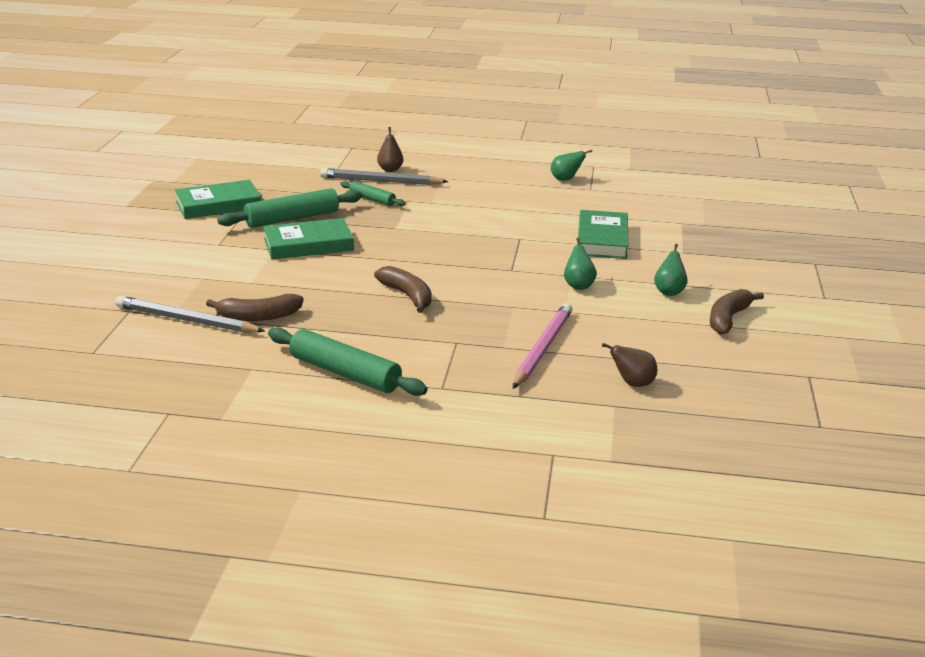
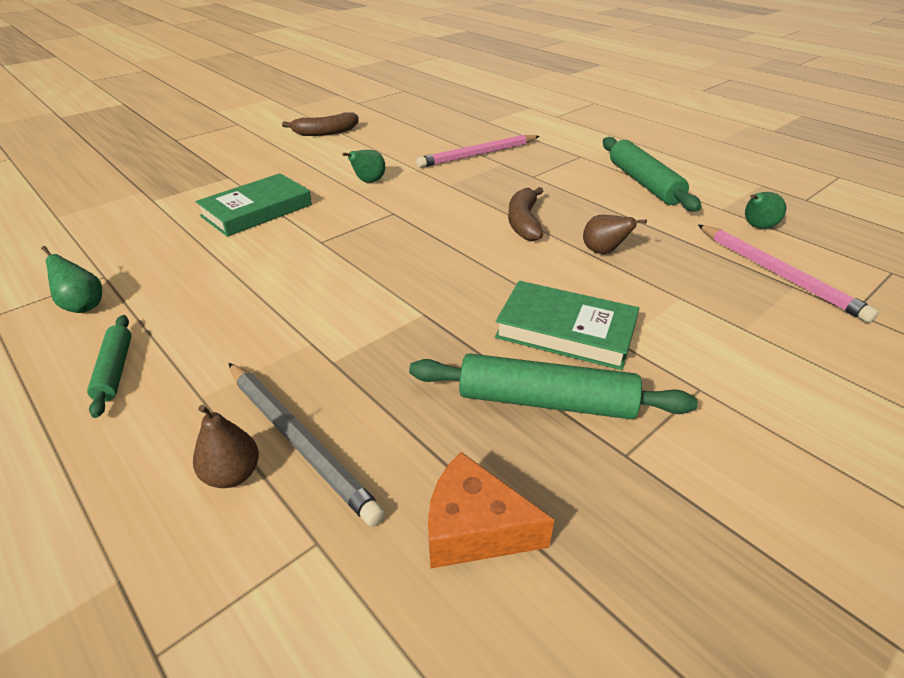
camera: 140 degrees left, 10 degrees up
(186, 320) = (778, 274): grey pencil -> pink pencil
(218, 205) = (660, 519): green book -> none
(258, 316) = (693, 252): brown banana -> none
(286, 185) = (474, 528): none -> orange cheese
(372, 199) = (377, 392): green rolling pin -> green rolling pin (115, 370)
(632, 383) = (458, 125): brown pear -> brown pear (603, 252)
(669, 291) = (317, 156): green pear -> green pear (757, 227)

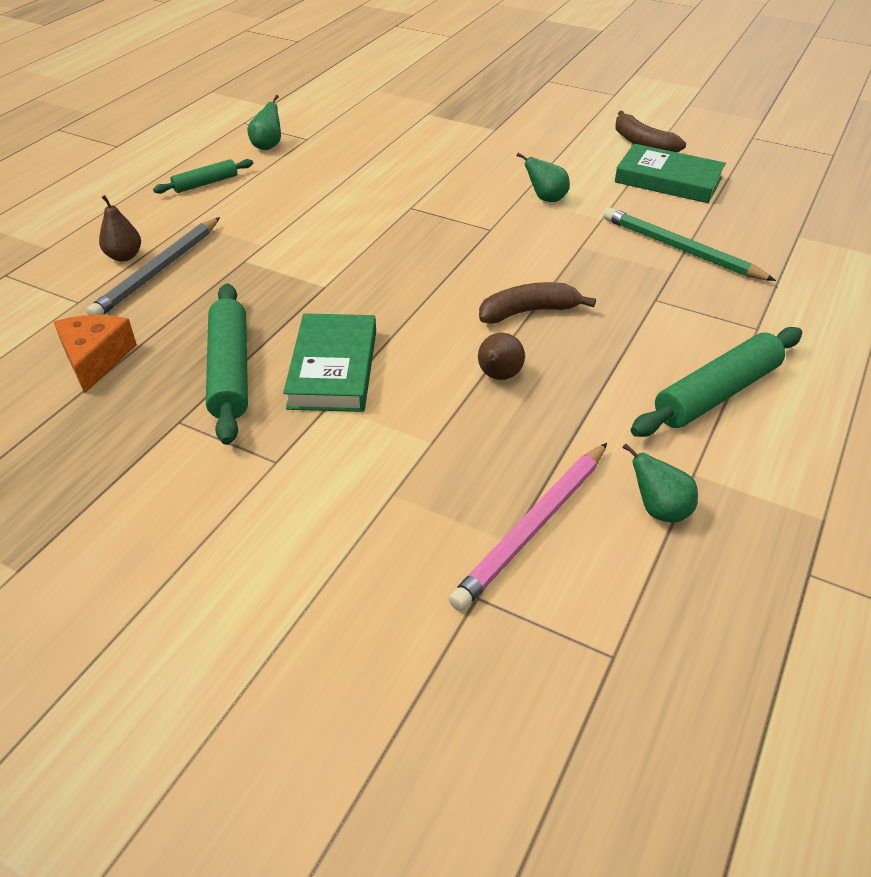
camera: 70 degrees right, 5 degrees up
(256, 210) = (443, 162): green book -> green book (668, 180)
(478, 154) = (681, 249): pink pencil -> green pencil

